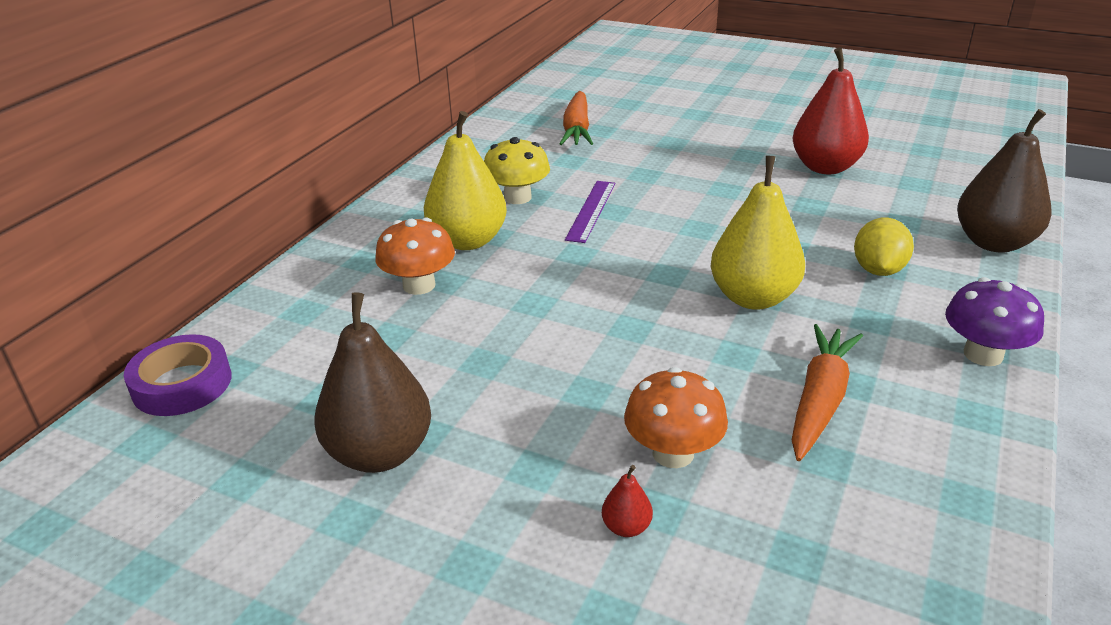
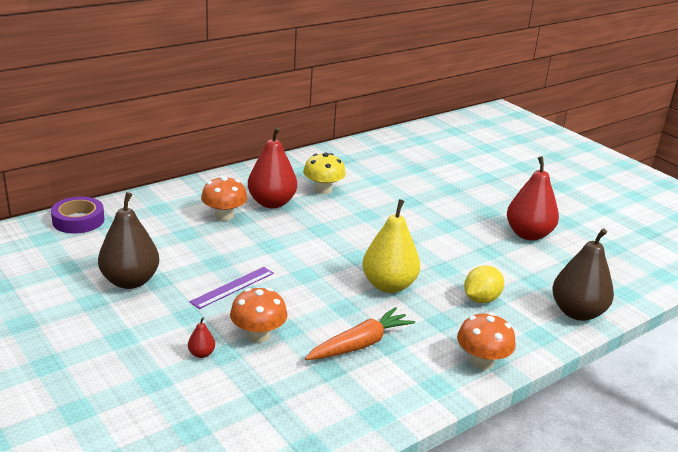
camera: 25 degrees right, 5 degrees down
(468, 241) = (271, 203): yellow pear -> red pear
(577, 129) = (402, 163): orange carrot -> none
(591, 210) = (355, 210): purple ruler -> purple ruler (232, 287)
(983, 354) = (482, 361): purple mushroom -> orange mushroom

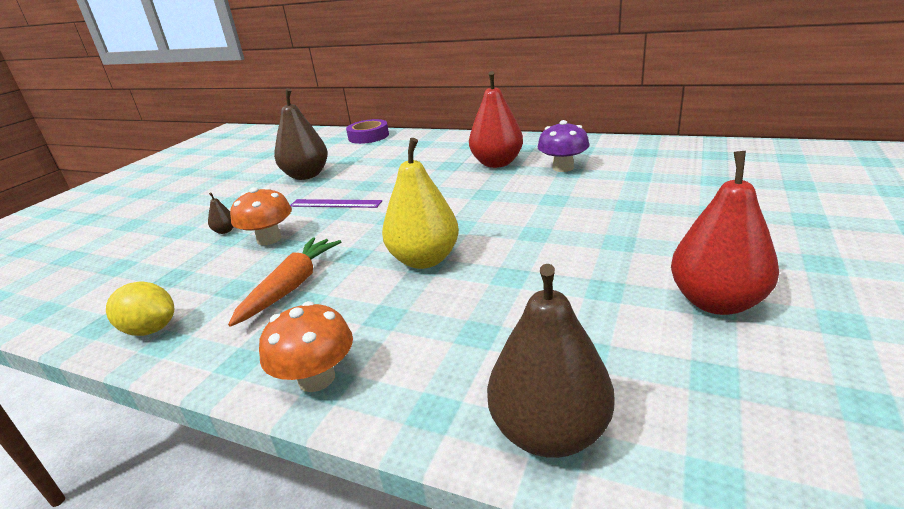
camera: 65 degrees right, 0 degrees up
(201, 354) = (225, 231): red pear -> brown pear
(224, 216) = (444, 160): orange mushroom -> none
(323, 190) = (563, 168): yellow mushroom -> purple mushroom
(360, 344) = (291, 287): orange carrot -> orange carrot turned 90 degrees counterclockwise
(481, 299) = (471, 326): yellow lemon -> yellow lemon (150, 329)

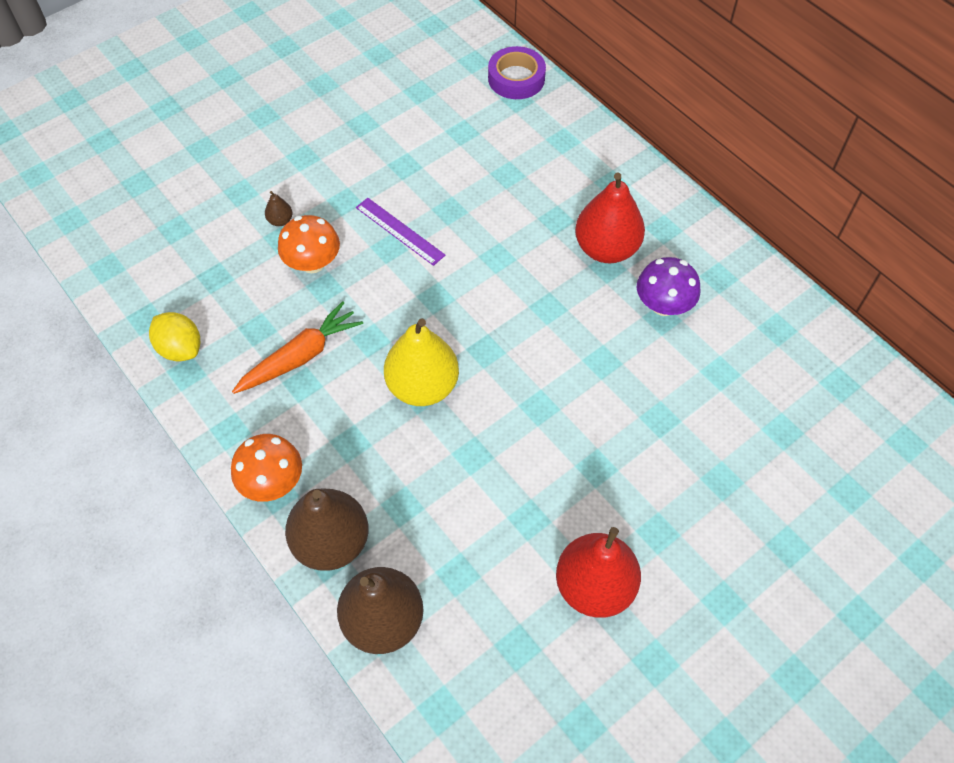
camera: 25 degrees right, 30 degrees up
(306, 175) = (400, 144): brown pear -> brown pear (331, 542)

